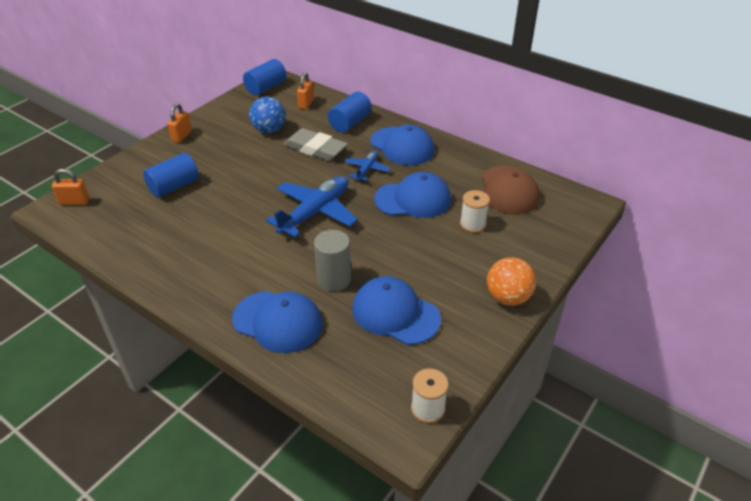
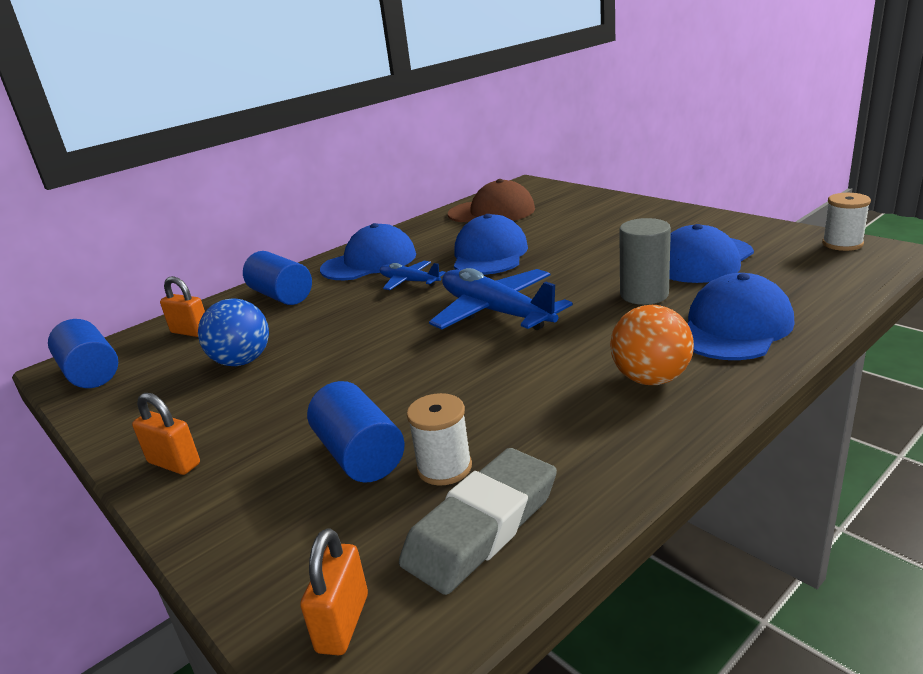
camera: 75 degrees left, 15 degrees down
(315, 149) = (331, 319): grey eraser -> grey eraser (482, 526)
(472, 224) = (547, 227): white spool -> white spool (444, 468)
(508, 297) = (668, 213): orange ball -> orange ball (650, 379)

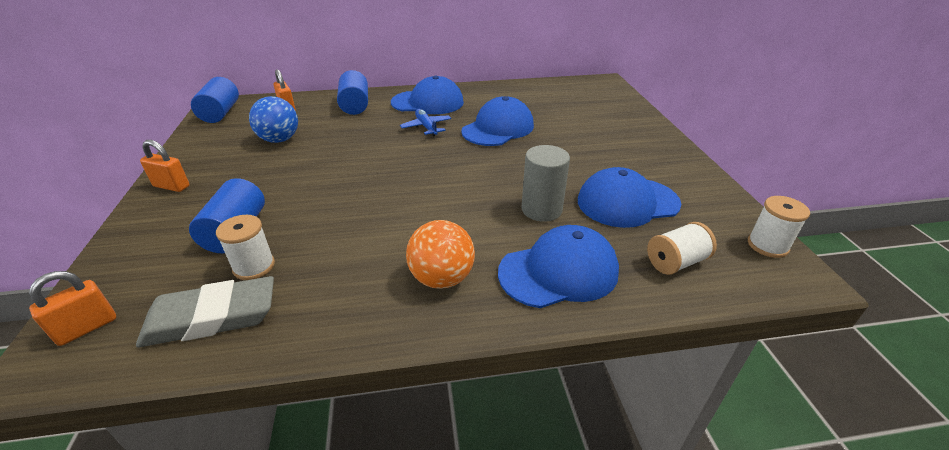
camera: 30 degrees right, 10 degrees up
(174, 463) = (171, 186): orange padlock -> orange padlock turned 45 degrees counterclockwise
(491, 212) = (549, 95): brown cap -> none
(495, 312) = (436, 174): blue plane -> none
(803, 281) = (675, 262): none -> white spool

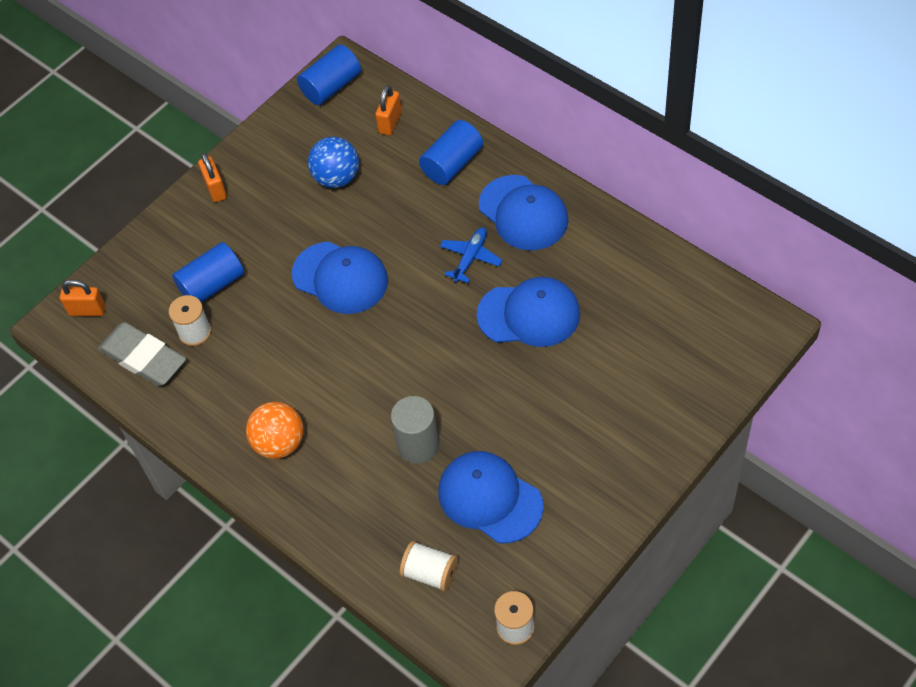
camera: 55 degrees right, 20 degrees up
(558, 271) = (349, 506): blue cap -> blue cap (340, 278)

